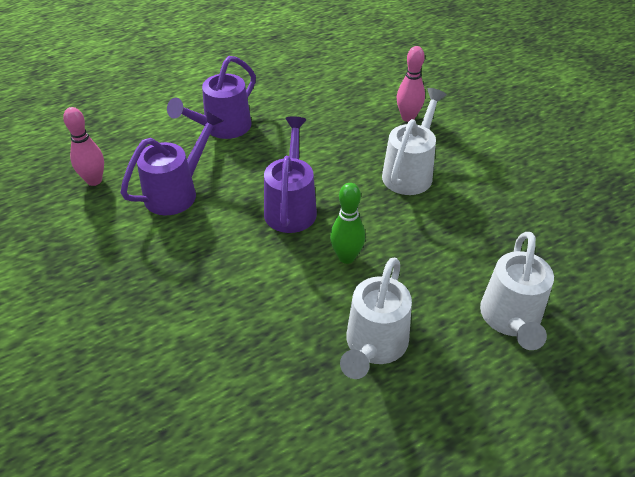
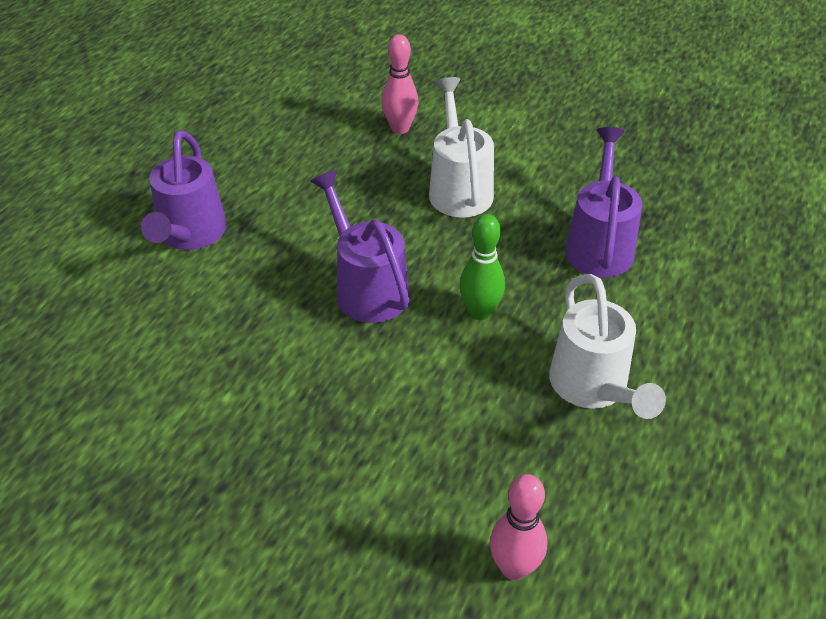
camera: 35 degrees left, 0 degrees up
(94, 180) = (79, 380): pink bowling pin -> pink bowling pin (514, 567)
(177, 192) = (210, 338): purple watering can -> purple watering can (599, 244)
(511, 320) = (689, 291): white watering can -> none

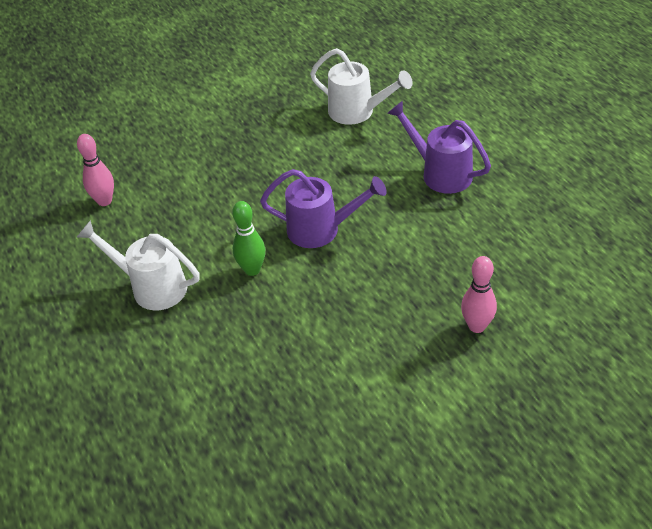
camera: 130 degrees right, 0 degrees up
(459, 188) = (374, 323): white watering can -> white watering can (358, 112)
(599, 244) = (246, 367): purple watering can -> none

